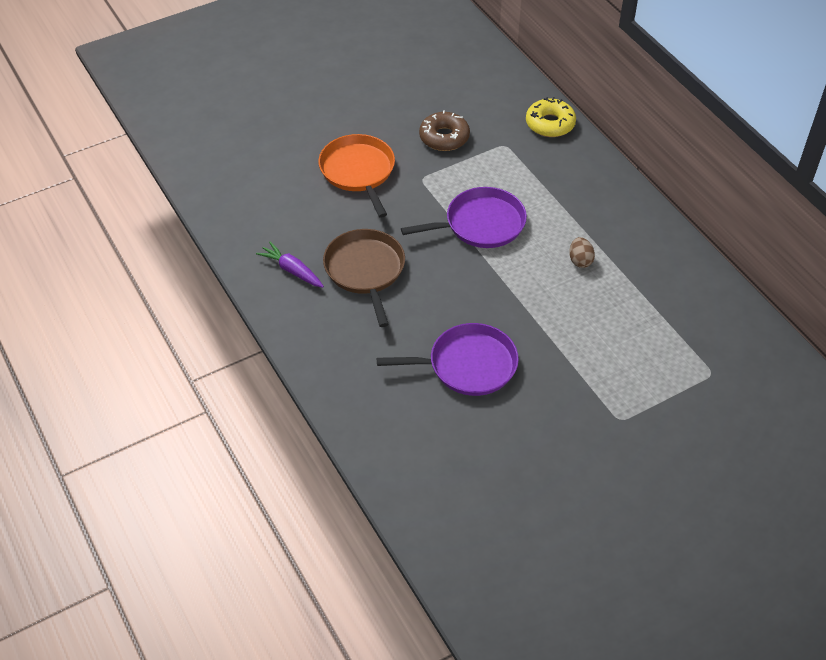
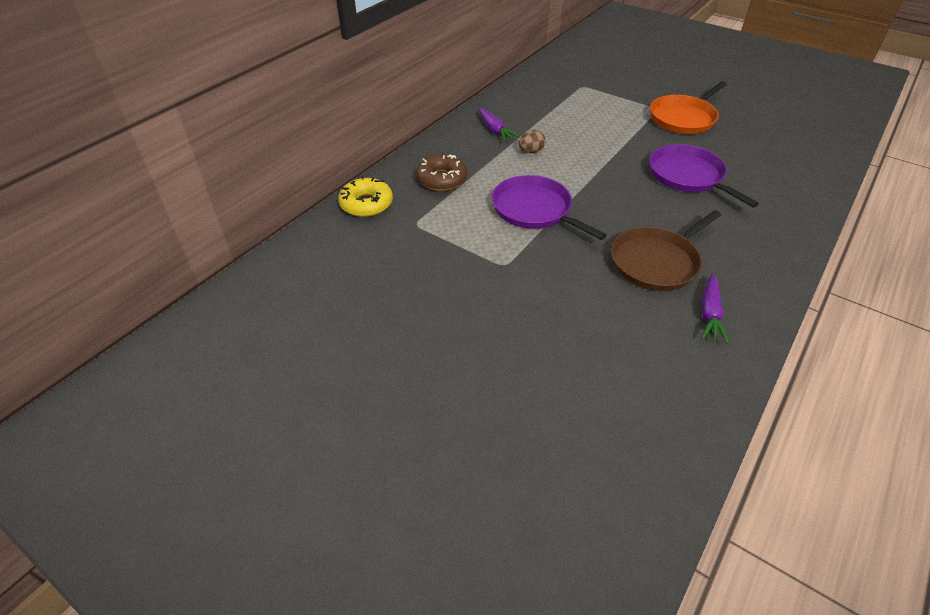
camera: 115 degrees left, 5 degrees down
(358, 171) = (530, 316): orange pan -> orange pan (684, 118)
(444, 137) = (430, 268): brown donut -> brown donut (442, 179)
(637, 249) = (495, 130): none -> purple carrot

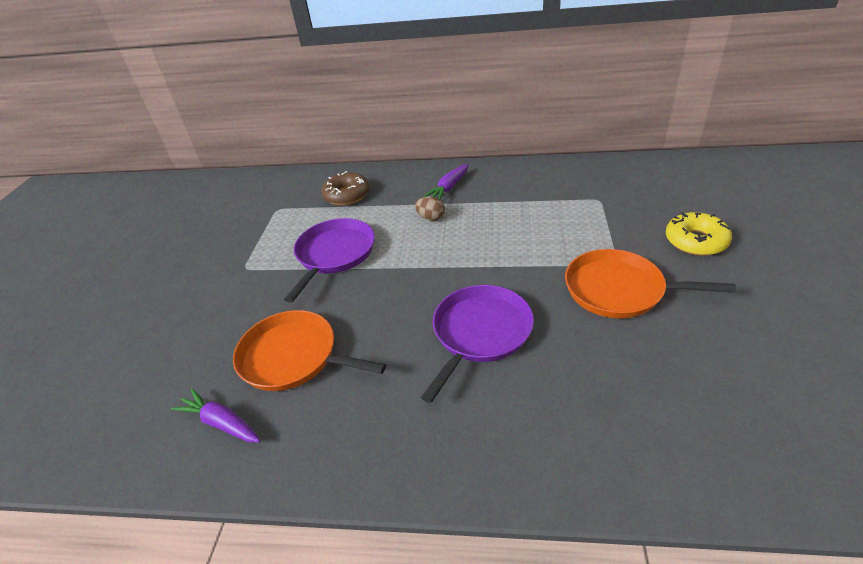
camera: 65 degrees right, 5 degrees down
(366, 204) = (290, 181): yellow donut -> yellow donut (695, 241)
(657, 262) = (293, 357): brown pan -> orange pan
(710, 314) = (221, 423): purple carrot -> purple carrot turned 45 degrees clockwise

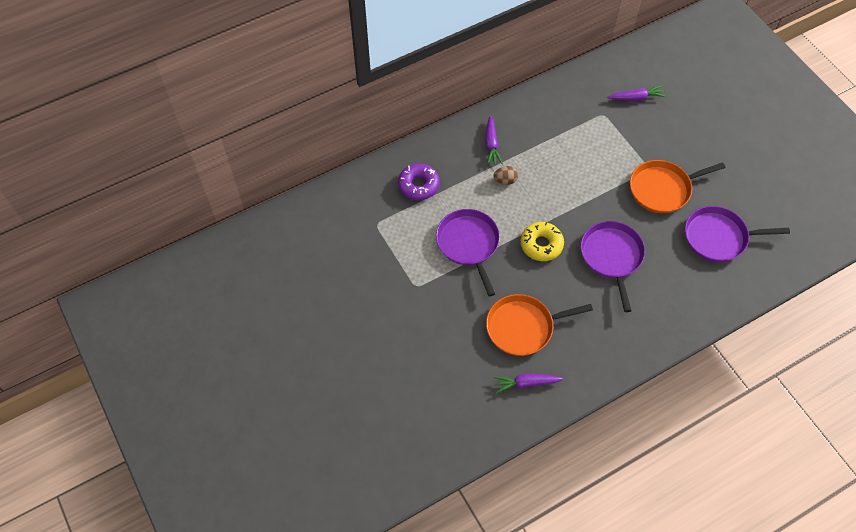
camera: 40 degrees left, 20 degrees up
(346, 195) = (418, 185): brown donut -> purple donut
(655, 197) = (636, 98): none -> purple carrot
(668, 380) = (718, 237): none -> purple pan
(695, 241) = (680, 130): yellow donut -> yellow donut (541, 245)

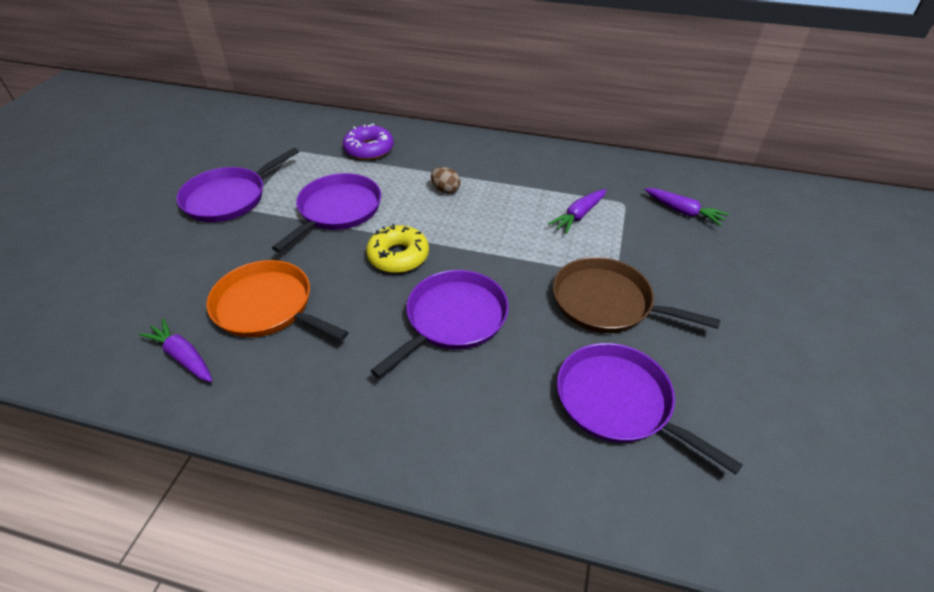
camera: 45 degrees right, 15 degrees down
(395, 289) = (229, 198): none -> purple pan
(491, 144) = (475, 161): purple carrot -> purple carrot (578, 216)
(662, 189) = (607, 303): orange pan -> brown pan

